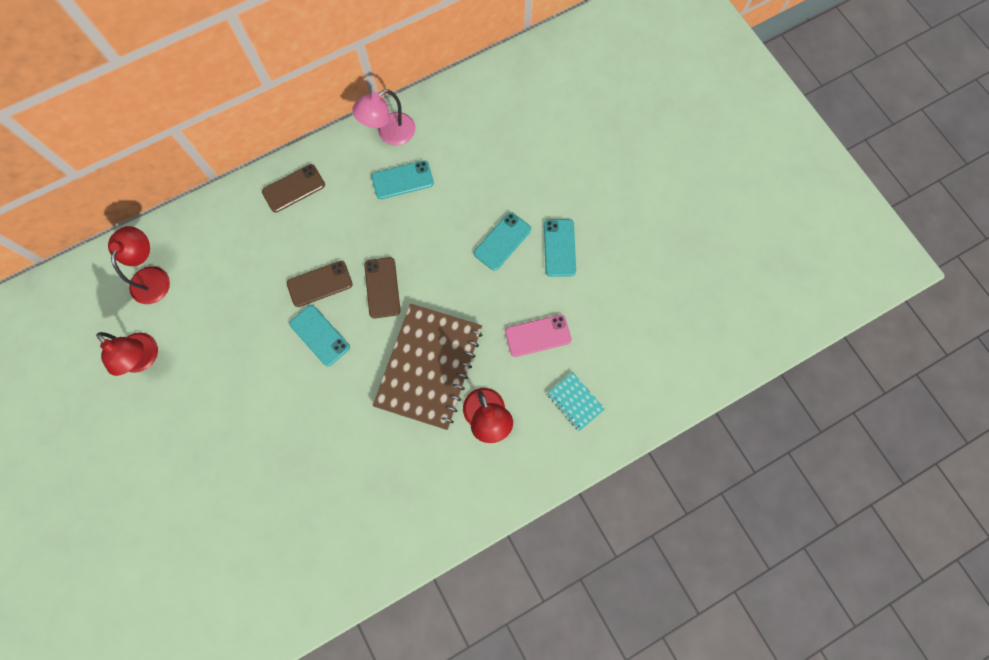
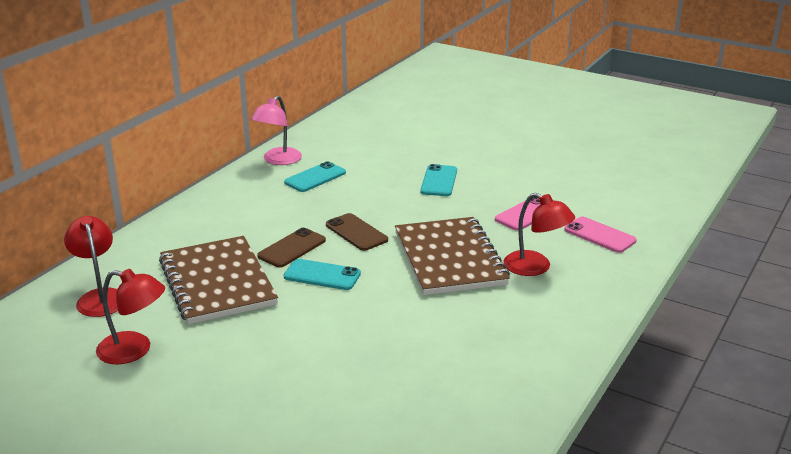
camera: 30 degrees left, 45 degrees down
(240, 302) = (217, 282): none -> brown notebook
(293, 188) = (212, 208): brown phone -> none
(559, 248) = (490, 171): turquoise phone -> none
(575, 402) = (600, 235): turquoise notebook -> pink phone

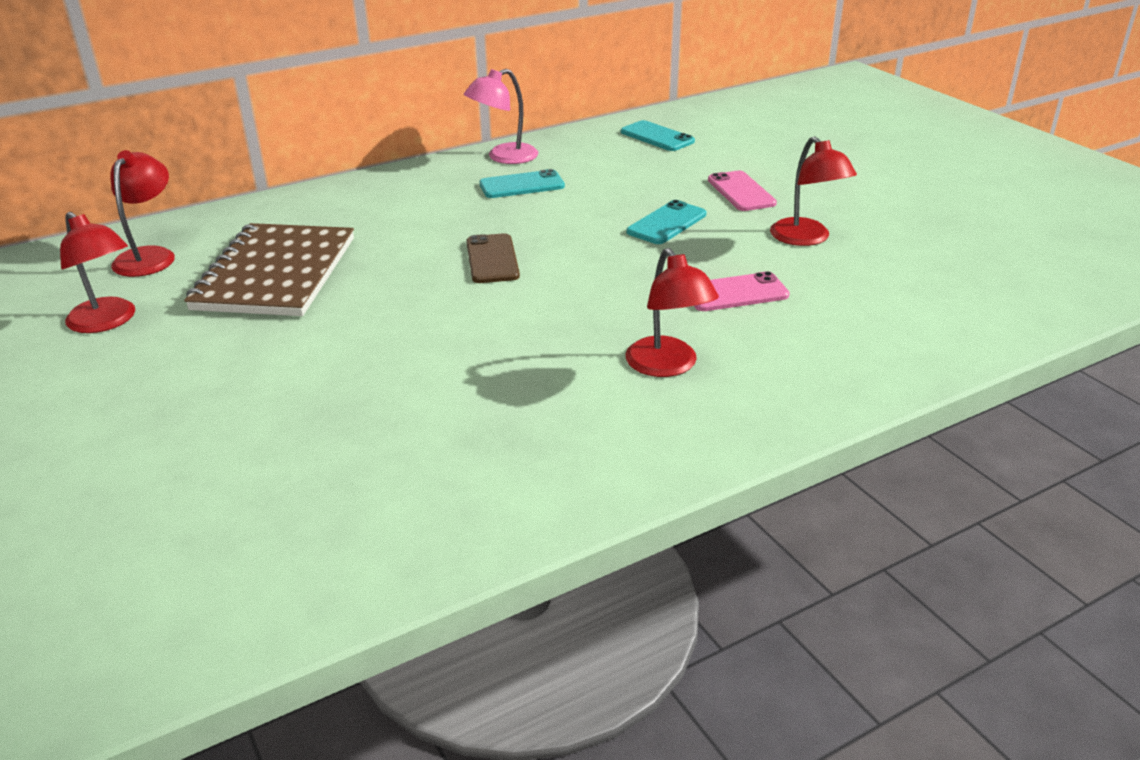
camera: 30 degrees right, 5 degrees up
(292, 248) = (398, 258): brown phone -> none
(322, 275) = (393, 298): turquoise phone -> turquoise phone (657, 137)
(449, 259) = (567, 322): brown notebook -> none
(529, 170) = (806, 238): none -> red lamp
(600, 235) = (812, 349): pink phone -> pink phone (741, 192)

